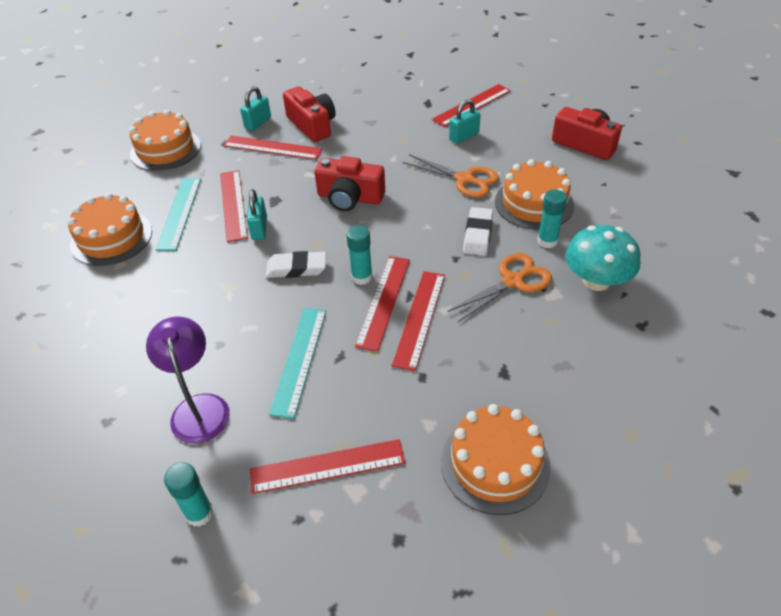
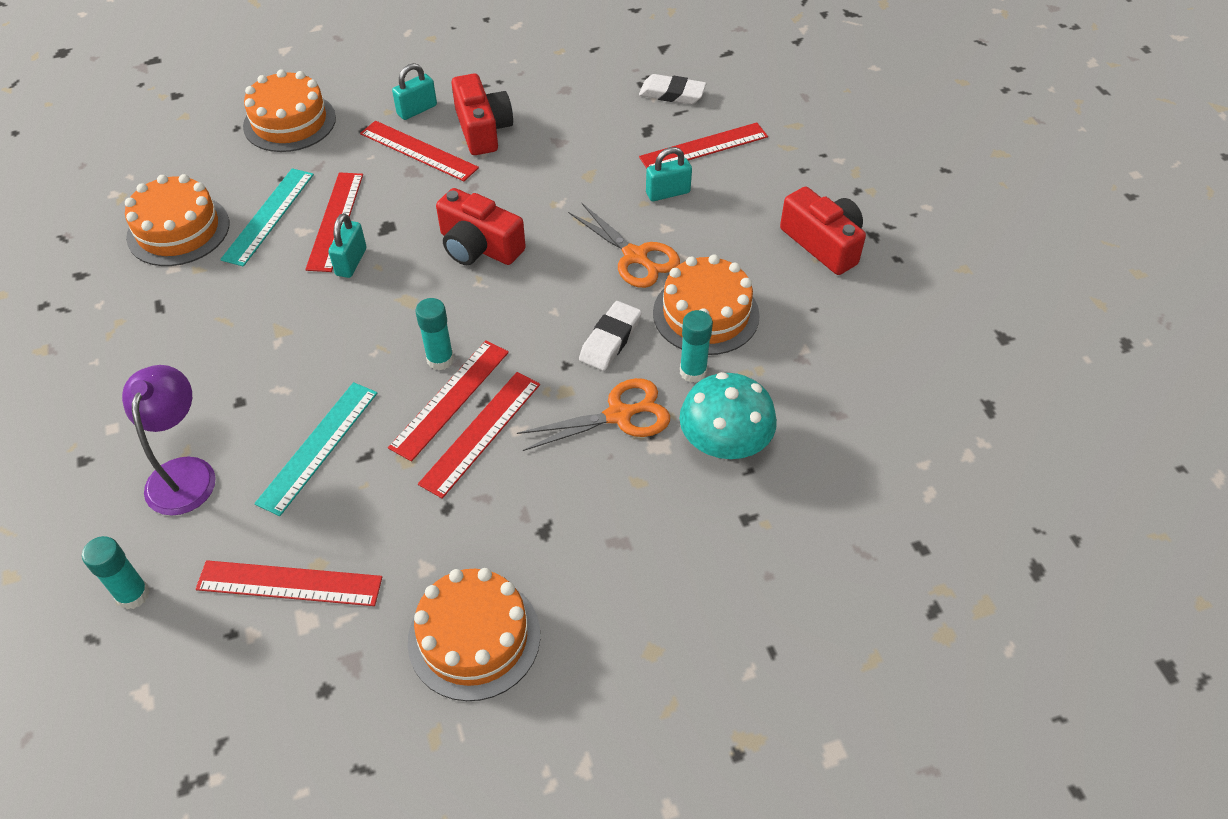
camera: 15 degrees right, 5 degrees up
(296, 268) = (369, 327): white eraser -> white eraser (672, 94)

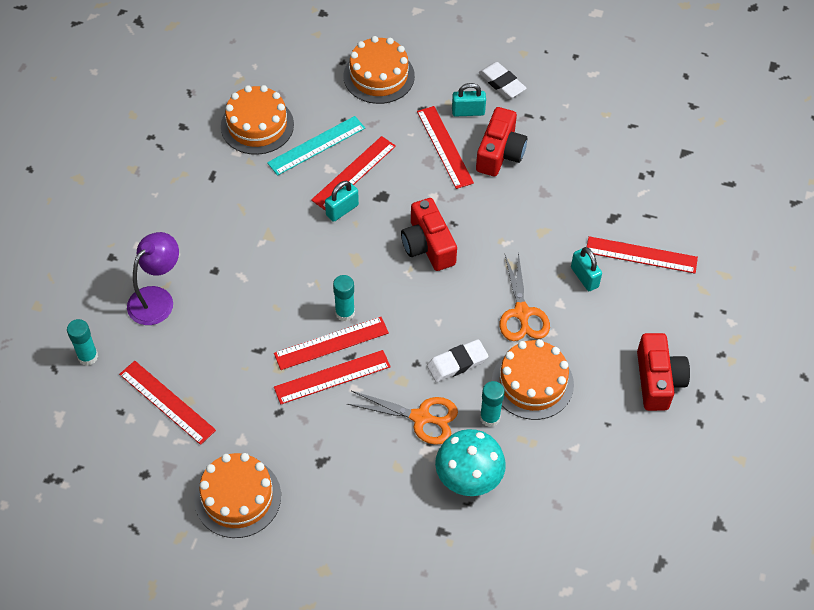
camera: 35 degrees right, 5 degrees up
(318, 446) = (237, 327): turquoise ruler -> none
(668, 193) = (584, 277): turquoise padlock -> turquoise padlock turned 45 degrees clockwise
(672, 94) = (657, 197): white eraser -> white eraser (501, 83)

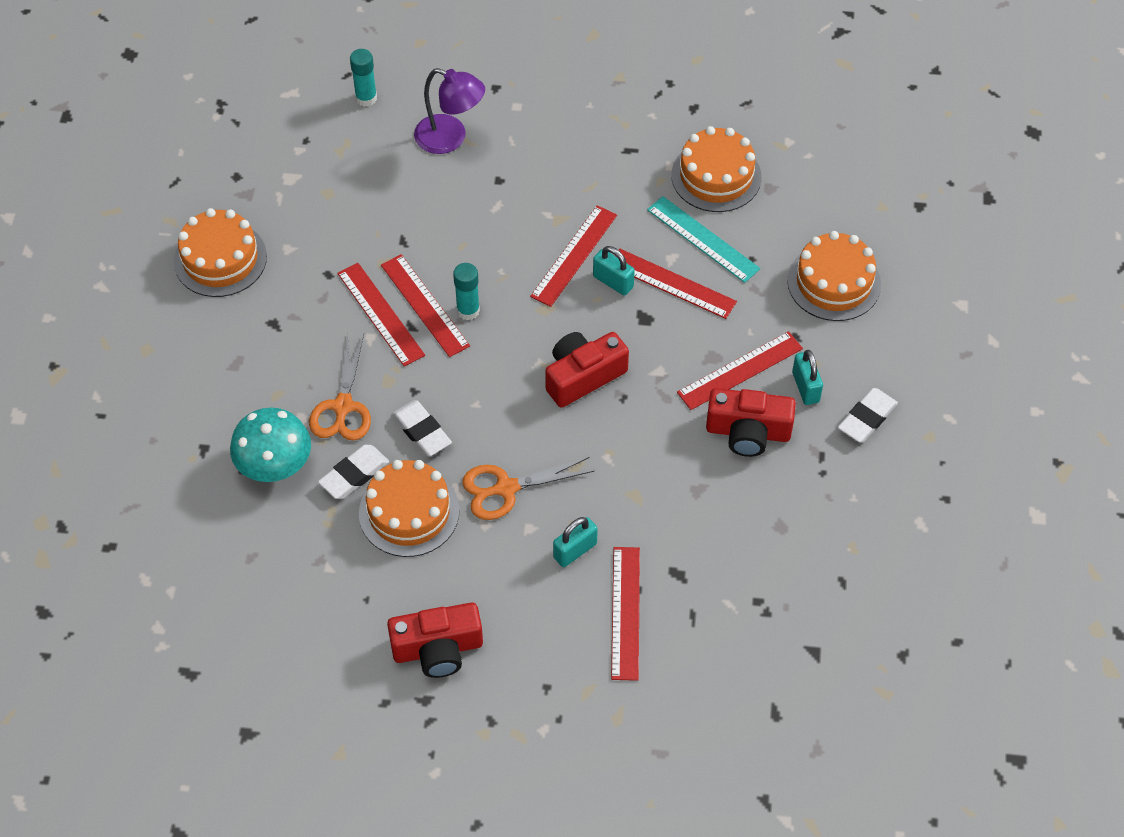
camera: 80 degrees right, 0 degrees up
(167, 402) = (323, 175): red ruler -> red ruler (574, 255)
(489, 417) = (354, 474): turquoise glue stick -> white eraser

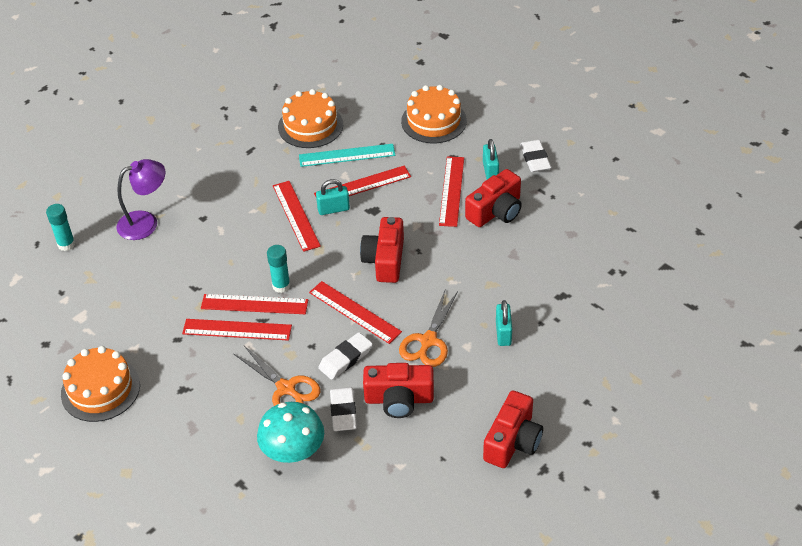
camera: 50 degrees left, 10 degrees down
(409, 512) = (399, 399): orange cake -> red camera
(421, 431) = (345, 359): white eraser -> white eraser turned 45 degrees counterclockwise
(626, 612) = (567, 334): red ruler -> red ruler (355, 312)
(805, 387) = (490, 171): turquoise padlock -> turquoise padlock turned 60 degrees clockwise

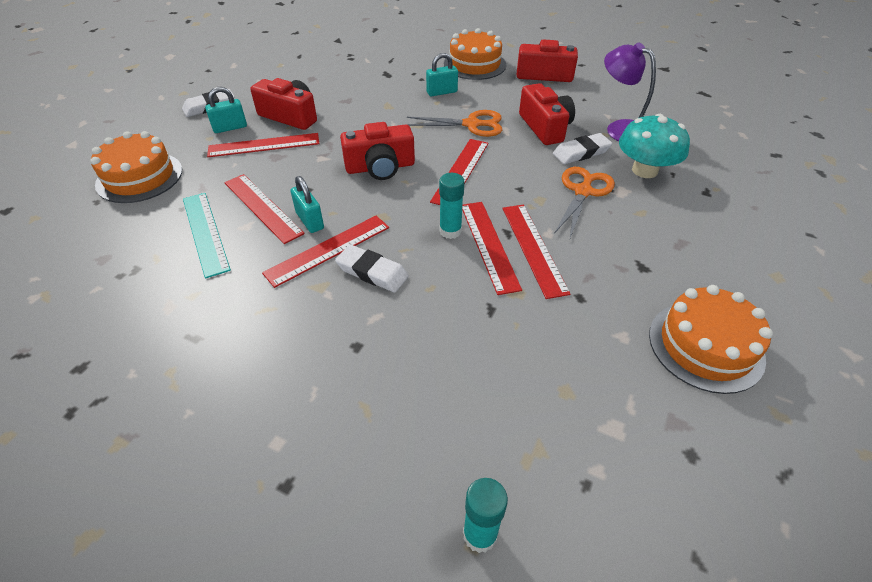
camera: 110 degrees left, 0 degrees up
(146, 222) = (386, 420): purple lamp -> purple lamp (620, 129)
(310, 126) = (137, 283): orange cake -> orange cake (474, 64)
(345, 359) = (522, 164): white eraser -> white eraser (372, 272)

